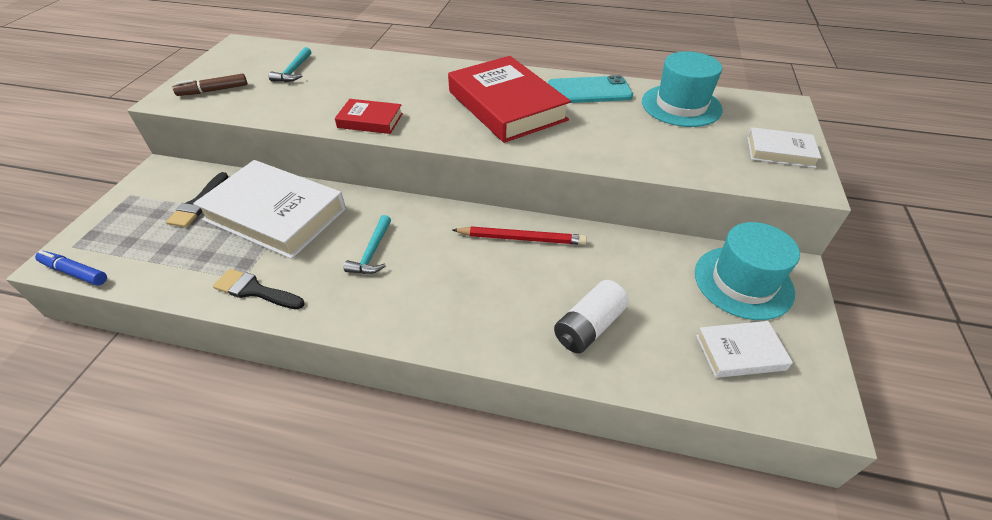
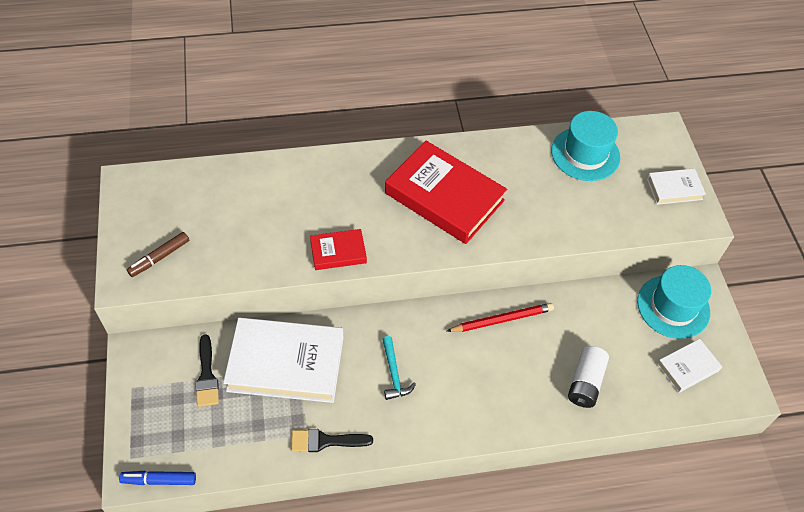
camera: 25 degrees left, 10 degrees up
(294, 71) = (218, 206): turquoise hammer -> none
(589, 91) = (504, 156): turquoise phone -> none

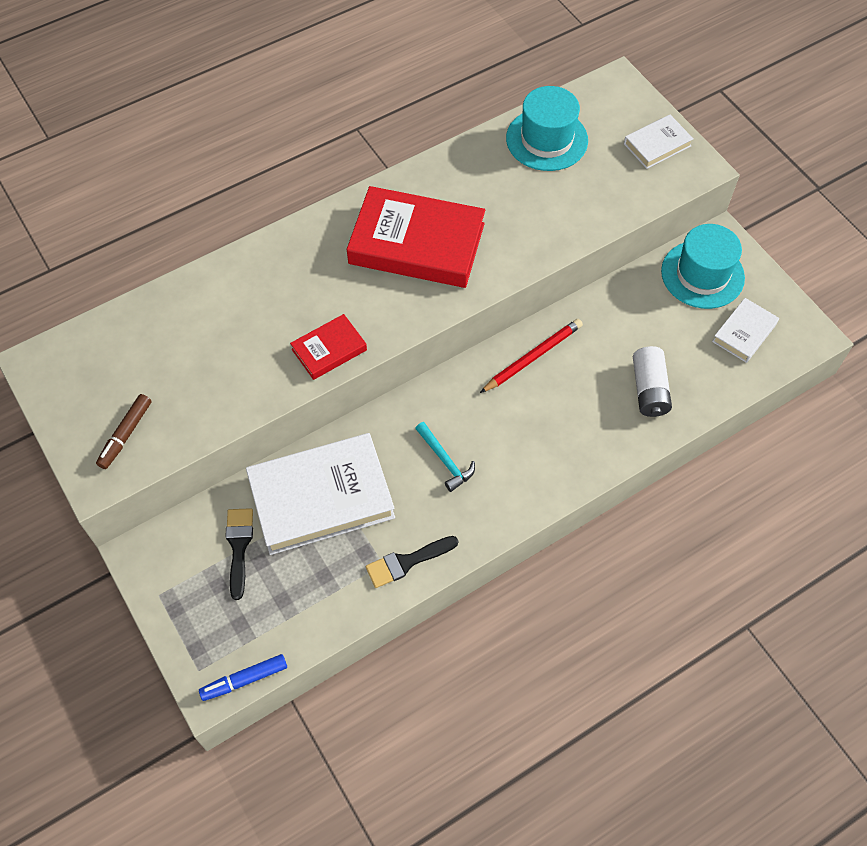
camera: 20 degrees left, 5 degrees up
(207, 376) = (239, 546): black brush -> black brush turned 150 degrees counterclockwise

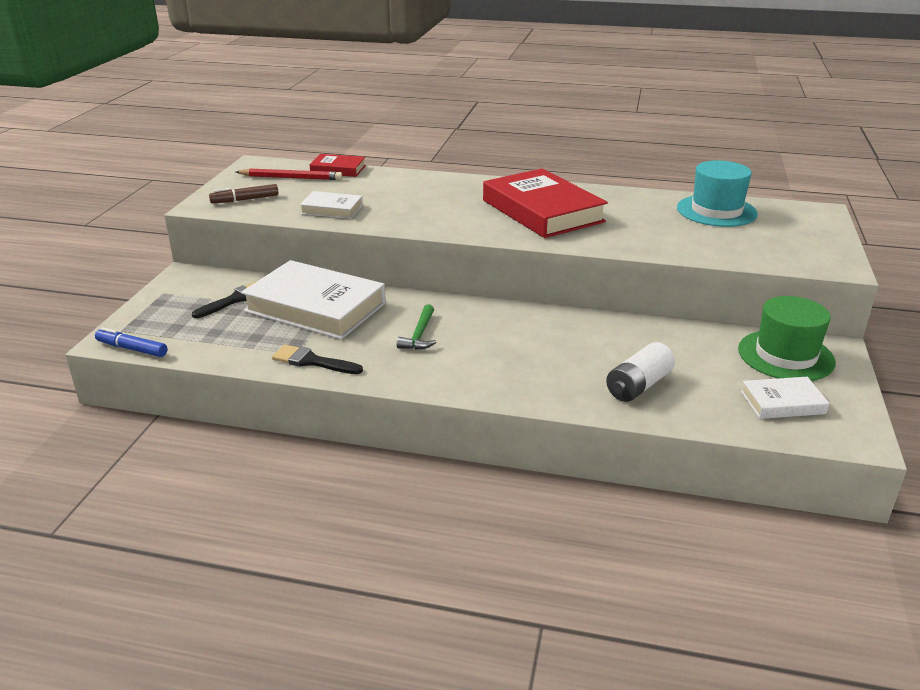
camera: 45 degrees right, 30 degrees down
(329, 349) = (409, 222): red book -> red book (338, 169)
(445, 460) = (420, 335): turquoise hammer -> green hammer
(533, 357) = (565, 325): red pencil -> red pencil (291, 178)
(657, 145) = (813, 244): white book -> white book (332, 209)
(702, 274) = (785, 355): turquoise hat -> green hat

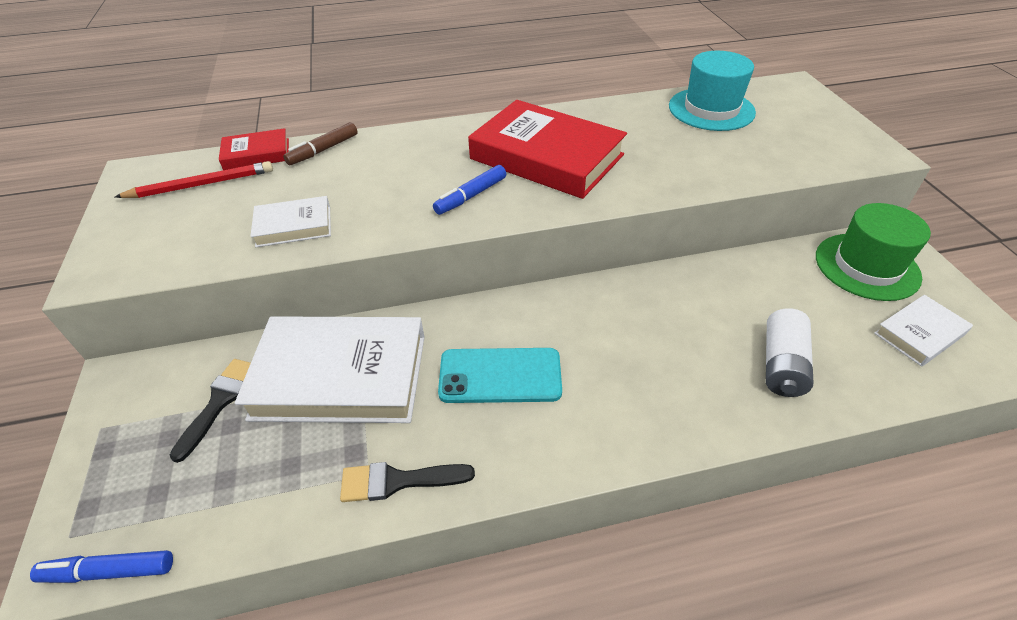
camera: 25 degrees left, 15 degrees up
(245, 200) = (157, 243): brown marker -> brown marker (323, 150)
(420, 335) = (500, 375): green hammer -> turquoise phone
(463, 220) = (471, 196): none -> blue marker

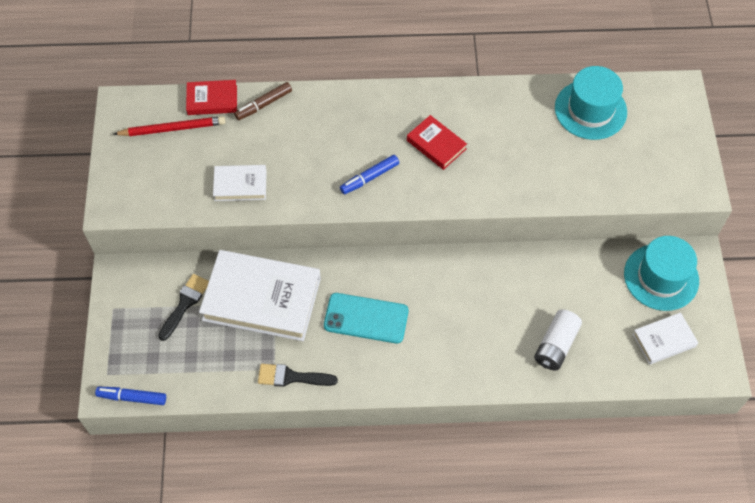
camera: 10 degrees right, 15 degrees up
(546, 157) = (436, 144): red book -> red book, size x0.49
(867, 266) = (661, 277): green hat -> turquoise hat

